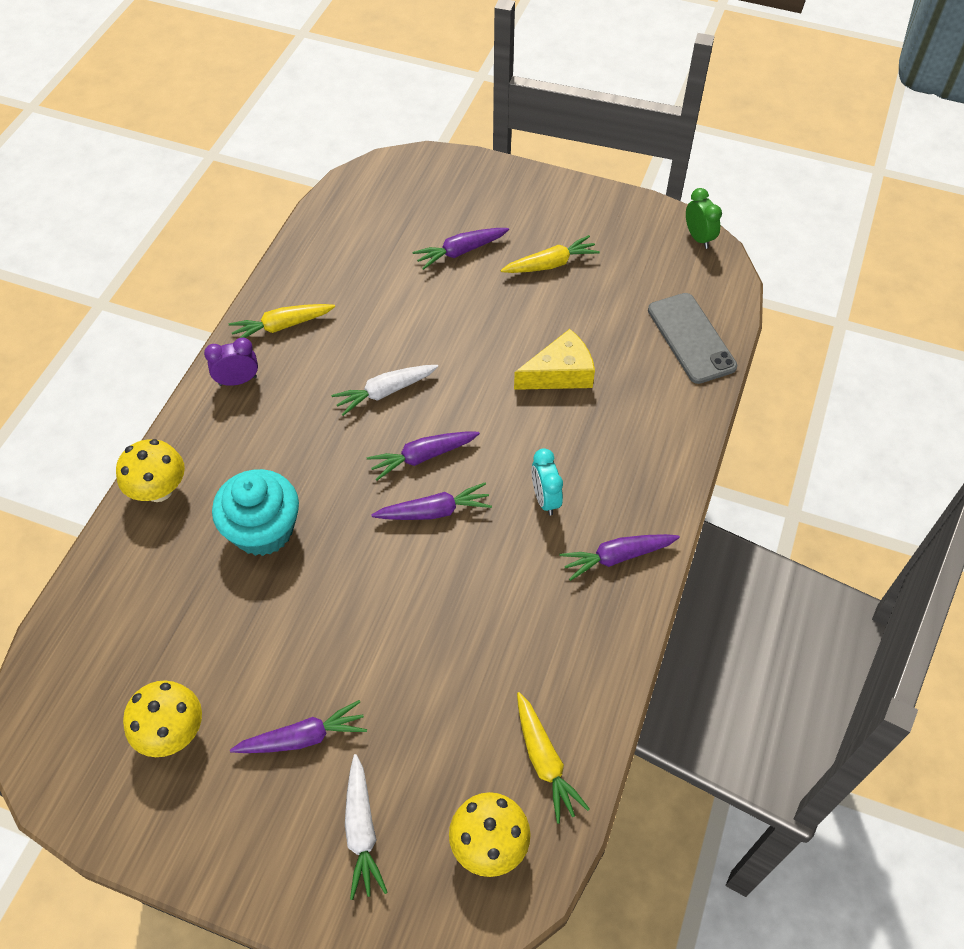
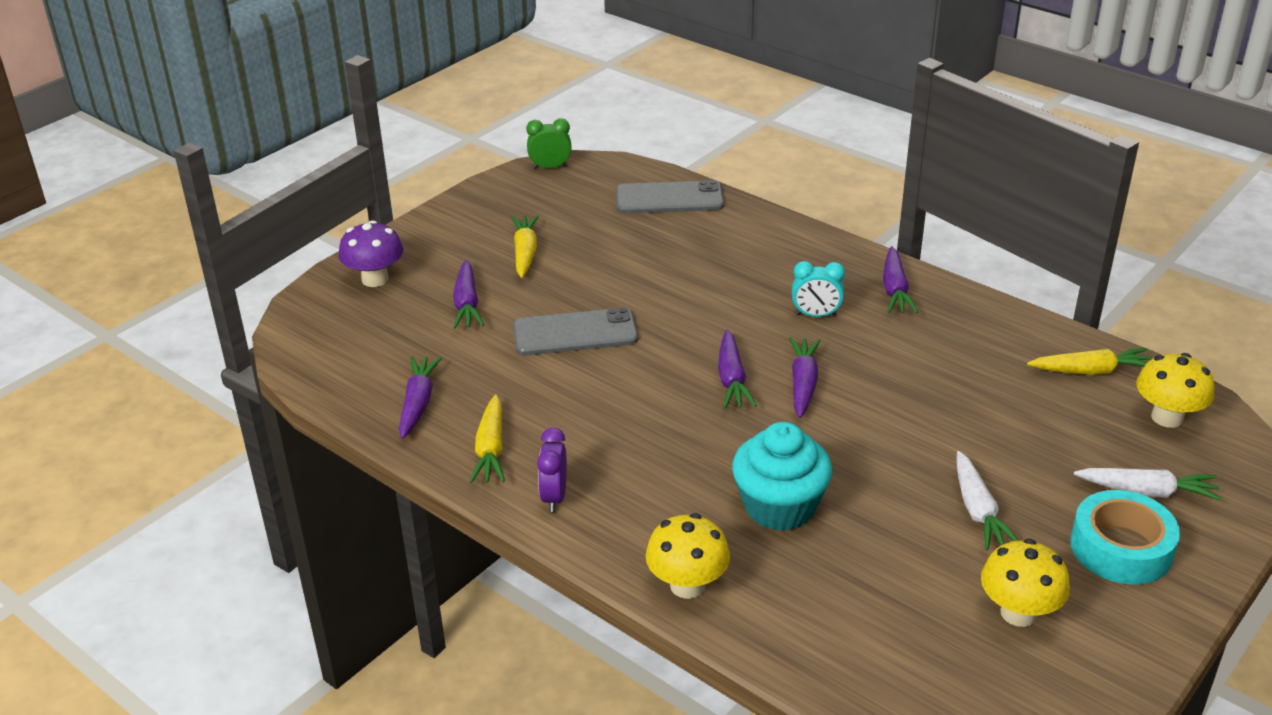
camera: 70 degrees left, 20 degrees down
(273, 812) = (1121, 548): none -> turquoise tape
(303, 737) = (1042, 515): purple carrot -> purple carrot (418, 403)
(385, 392) = (633, 389): white carrot -> white carrot (978, 510)
(447, 332) = (575, 333): none -> grey phone
(471, 186) = (375, 279): none -> purple mushroom
(560, 373) = (670, 276): yellow cheese -> none

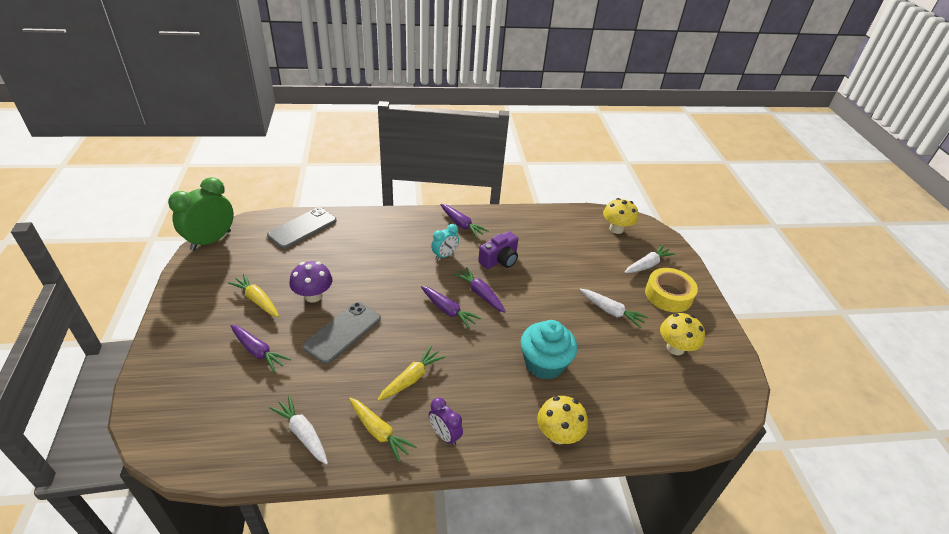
camera: 50 degrees left, 5 degrees up
(375, 279) = (176, 370): purple mushroom -> purple mushroom (313, 296)
(418, 403) = (303, 434): purple carrot -> white carrot
(550, 167) = (211, 240): green clock -> green clock, size x1.87
(891, 359) = (499, 260): none -> purple camera
(1091, 371) = (572, 223): yellow carrot -> yellow carrot (411, 378)
(1121, 548) = (668, 295): turquoise tape -> yellow tape

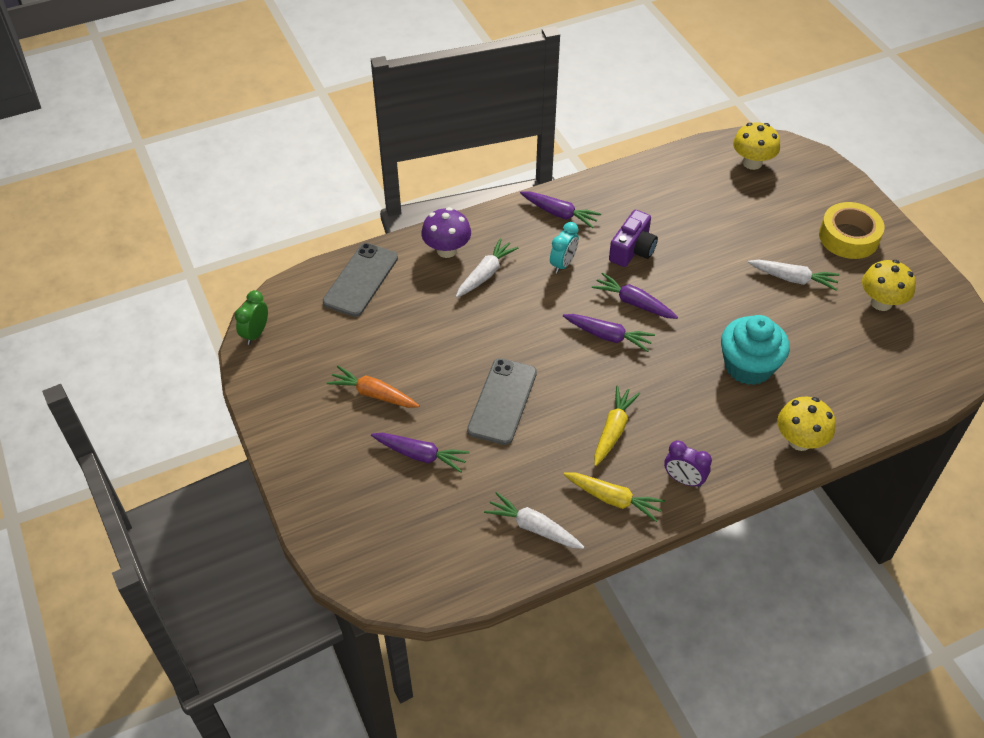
camera: 15 degrees left, 10 degrees up
(211, 240) = (255, 333): green clock -> green clock, size x0.53
(257, 300) = (374, 394): yellow carrot -> orange carrot
(313, 296) = (438, 367): purple mushroom -> purple mushroom (447, 250)
(647, 265) = (809, 203): white carrot -> white carrot (485, 274)

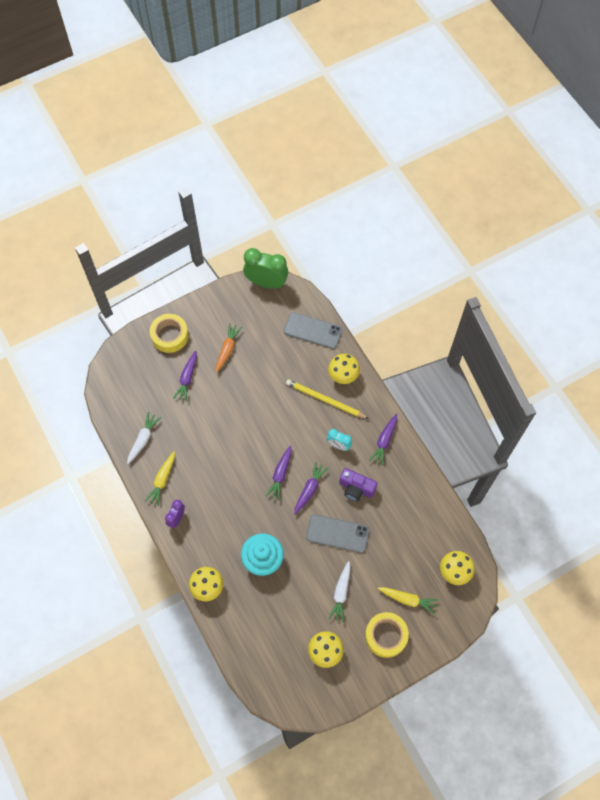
camera: 85 degrees right, 15 degrees up
(255, 333) = (266, 283): green clock -> green clock, size x1.87
(329, 479) = (170, 336): none -> yellow tape
(447, 250) = (343, 376): purple mushroom -> yellow mushroom
(485, 274) = (325, 400): white carrot -> yellow pencil
(502, 401) = (226, 417): grey phone -> grey phone (337, 533)
(613, 430) = (209, 479): yellow carrot -> yellow carrot (408, 599)

